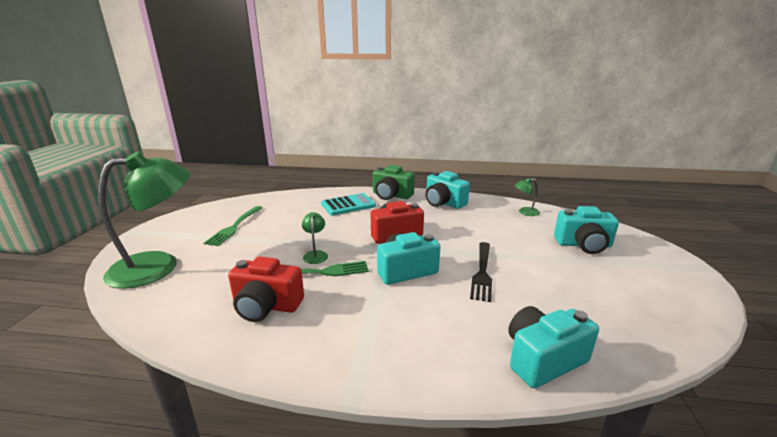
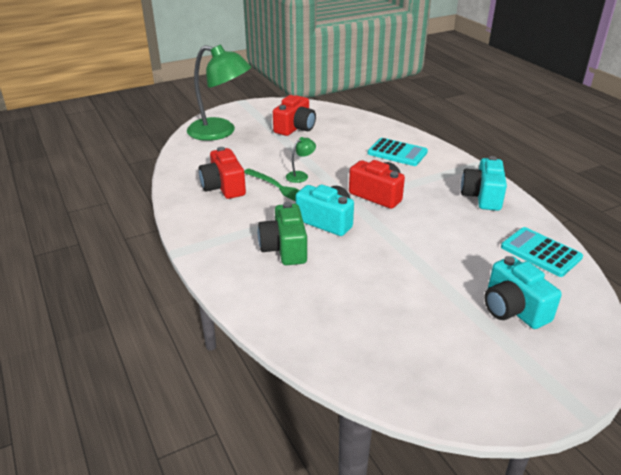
camera: 55 degrees right, 10 degrees up
(235, 226) = (295, 128): green fork -> red camera
(391, 195) = (451, 164): green camera -> green camera (284, 248)
(482, 272) = (372, 258): black fork -> none
(525, 212) = (540, 252): green lamp -> turquoise calculator
(542, 359) = (283, 317): turquoise camera -> none

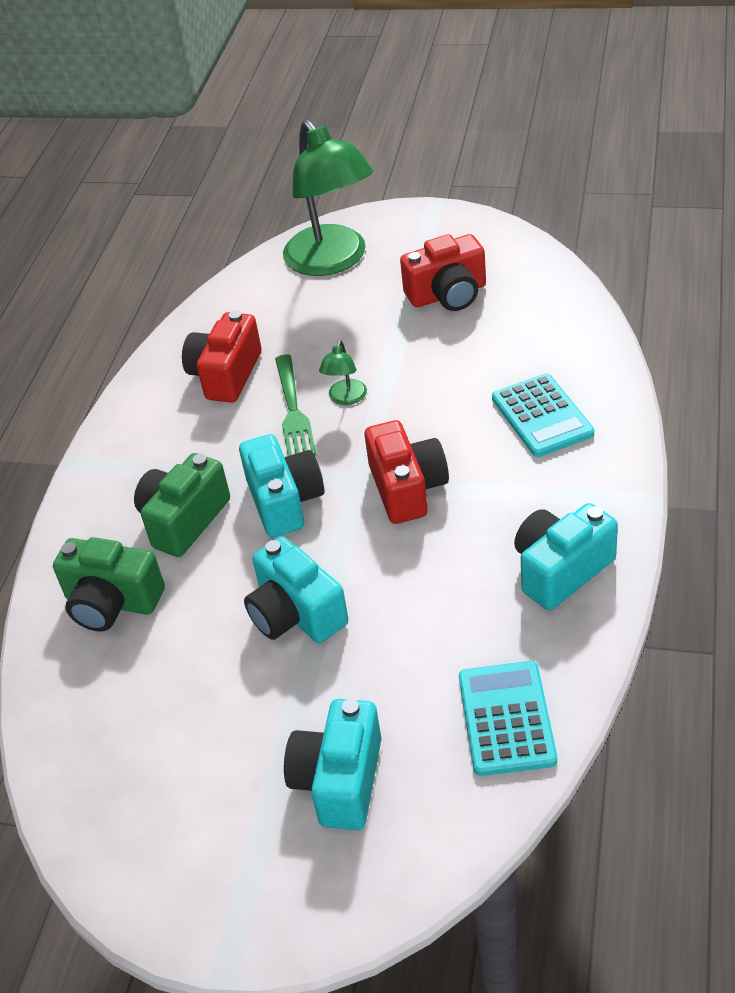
camera: 45 degrees right, 10 degrees up
(294, 298) = (112, 602): none -> green camera
(300, 175) = (346, 398): green lamp -> green lamp turned 105 degrees clockwise
(397, 259) = (296, 614): none -> turquoise camera

